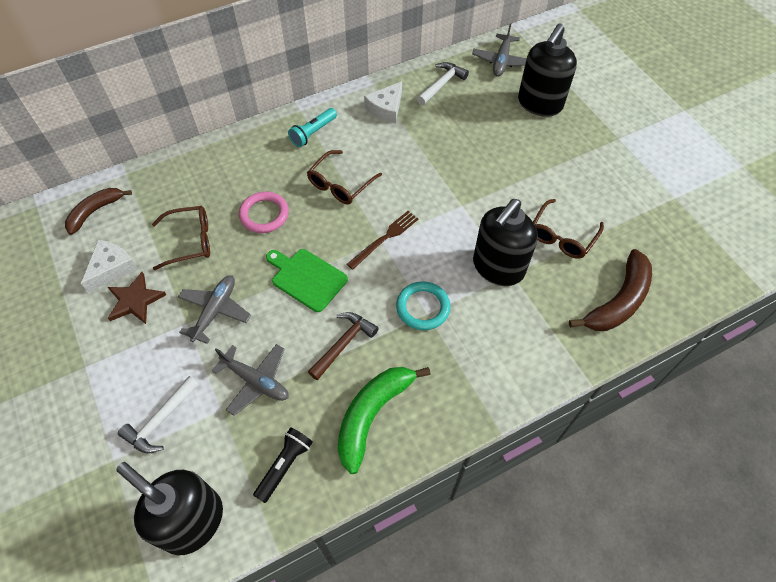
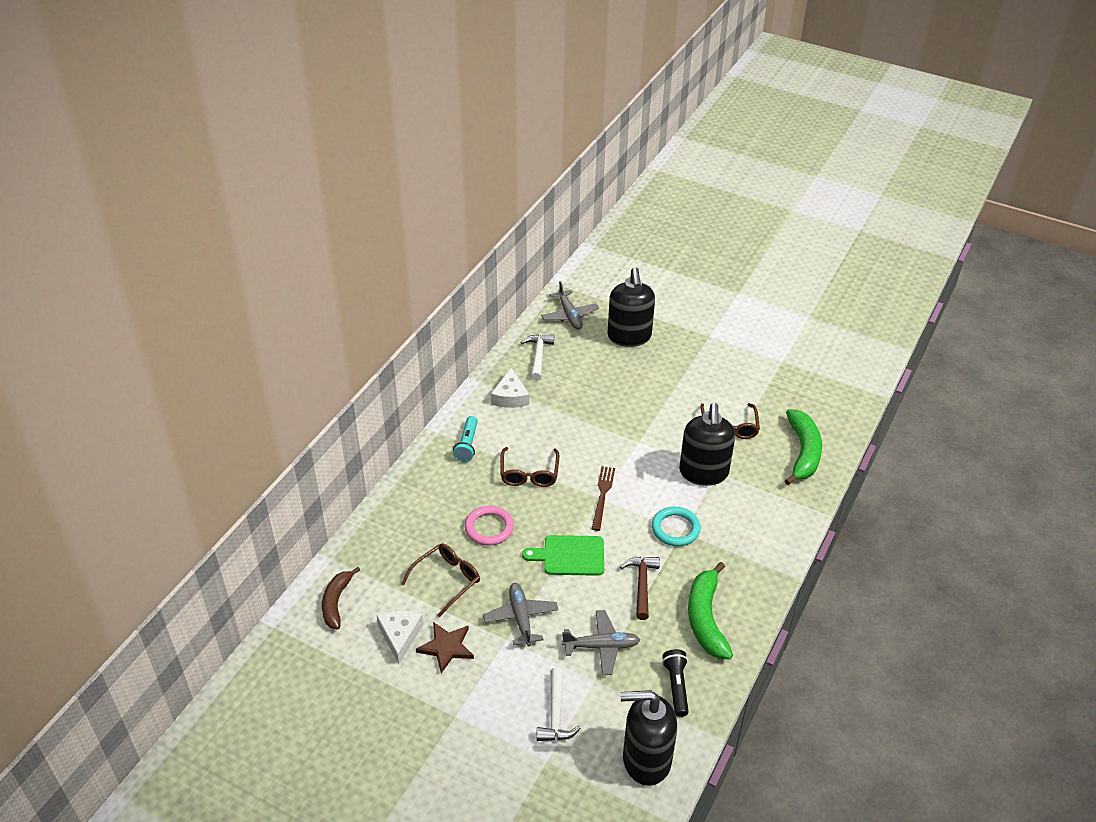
camera: 35 degrees left, 15 degrees down
(618, 301) = (803, 452): brown banana -> green banana

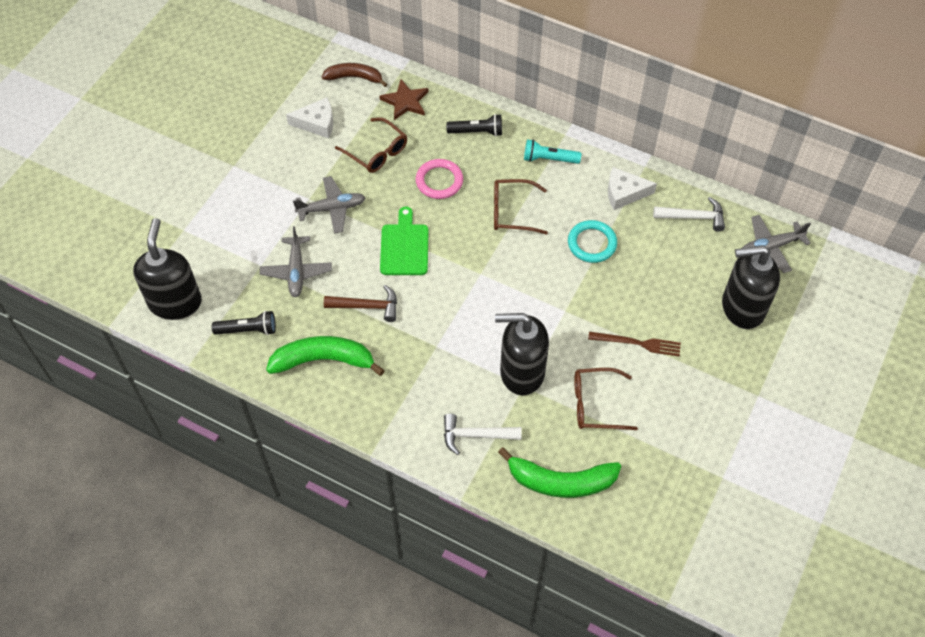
camera: 90 degrees right, 15 degrees up
(427, 497) = (477, 132): none -> black flashlight
(446, 647) = (303, 156): brown star -> brown star (405, 101)
(556, 714) = (228, 236): white hammer -> white hammer (476, 435)
(602, 495) = (484, 275): brown fork -> brown fork (638, 343)
(675, 529) = (440, 340): turquoise ring -> turquoise ring (592, 243)

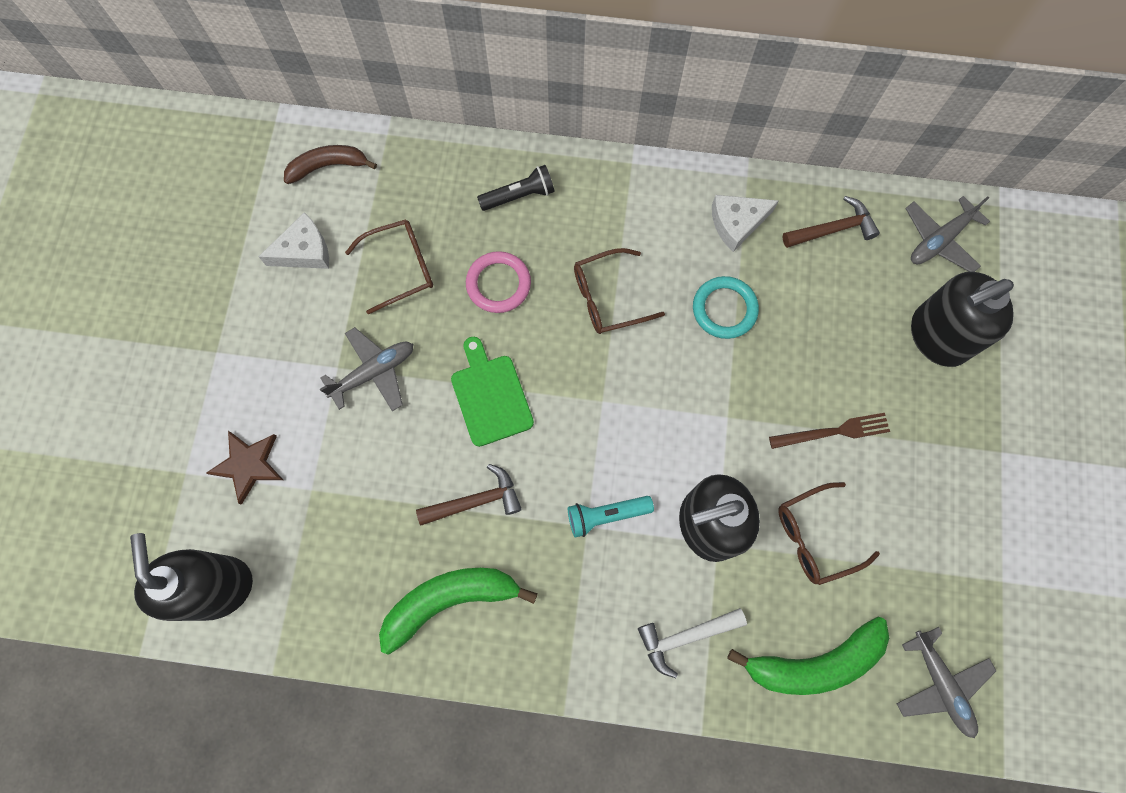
camera: 20 degrees left, 15 degrees up
(248, 330) = (332, 592): black flashlight -> none
(296, 271) = (363, 482): grey plane -> grey plane (940, 684)
(376, 152) = (400, 268): brown glasses -> brown glasses turned 45 degrees counterclockwise
(405, 101) = (409, 181): brown star -> brown star (248, 465)
(549, 159) = (625, 205): turquoise flashlight -> turquoise flashlight (606, 515)
(693, 217) = (833, 229): white hammer -> brown hammer

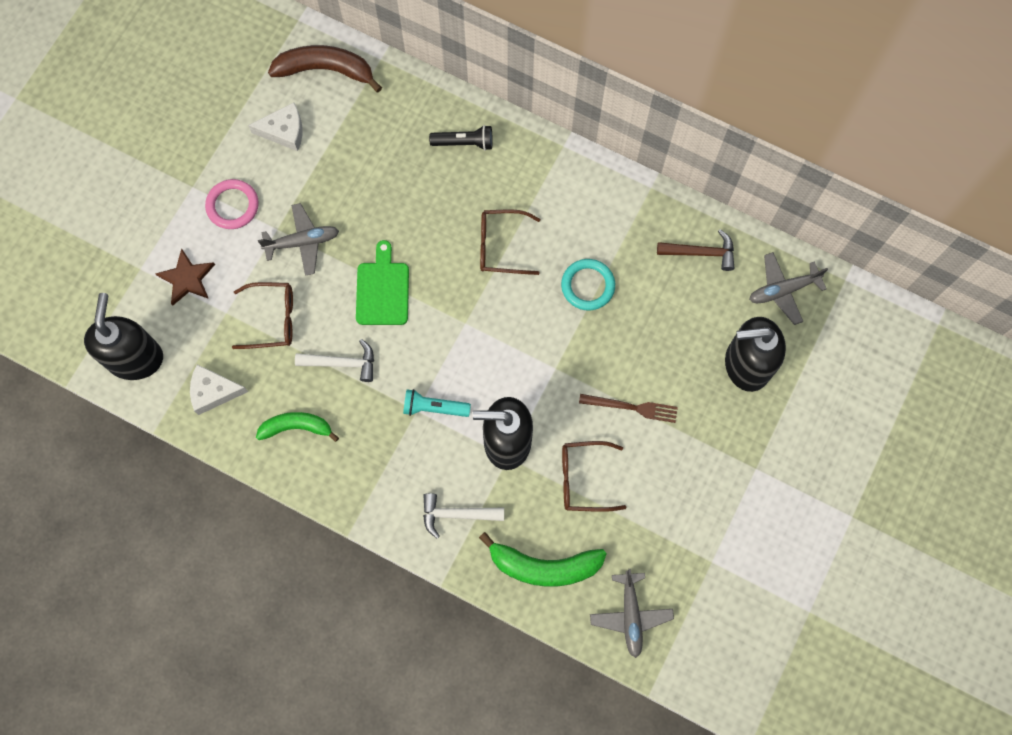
camera: 20 degrees right, 0 degrees up
(328, 166) = (326, 70): brown banana -> brown banana, size x1.51
(400, 268) = (351, 169): brown glasses -> brown glasses (272, 319)
(450, 600) = (296, 427): green banana -> green banana, size x0.66
(475, 501) = (342, 363): brown hammer -> white hammer
(498, 284) = (421, 207): pink ring -> pink ring (232, 206)
(736, 223) = (626, 222): white cheese -> white cheese (213, 391)

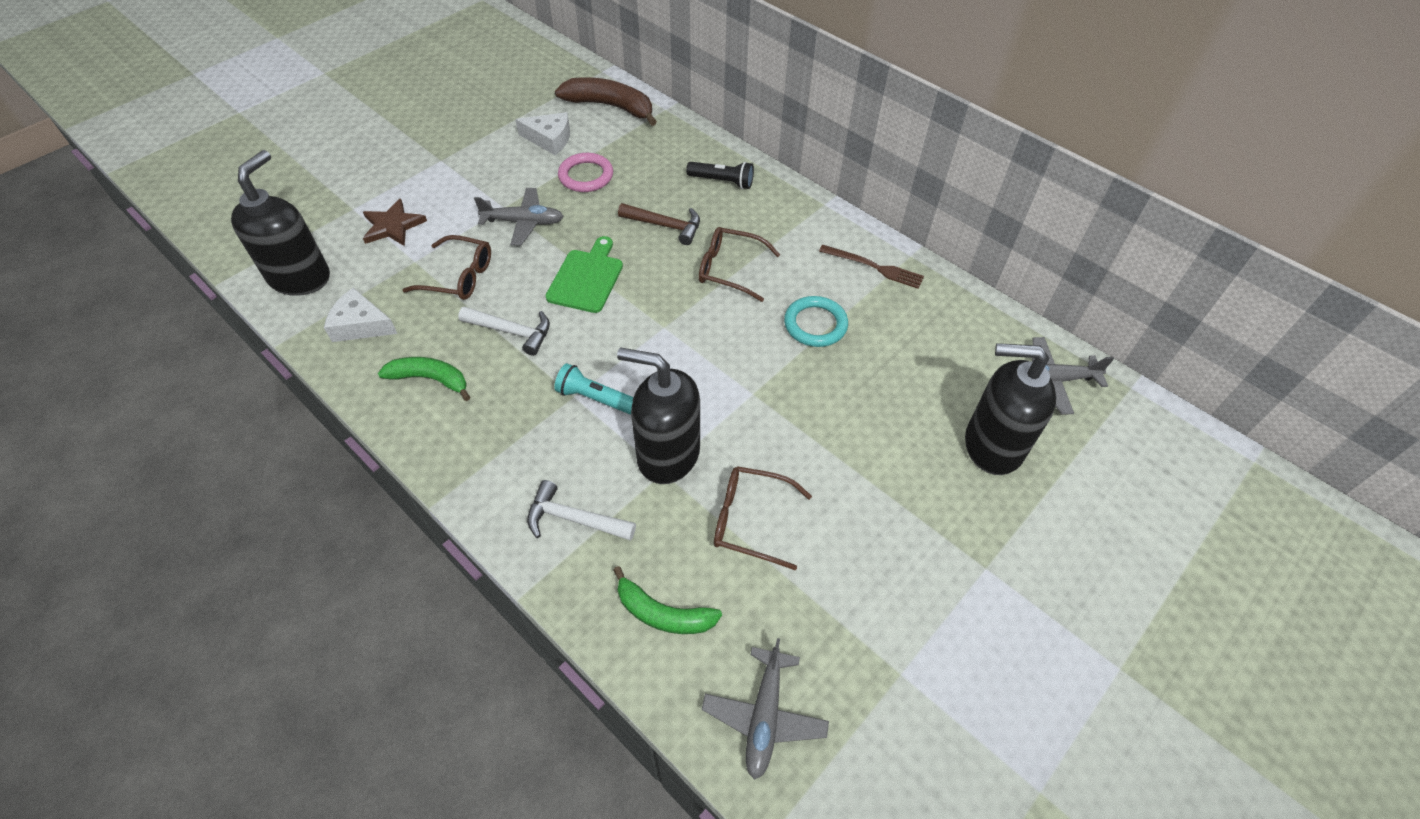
camera: 15 degrees right, 20 degrees down
(232, 206) = (470, 181): pink ring -> pink ring (586, 176)
(544, 566) = (663, 613): green banana -> green banana, size x0.66
(632, 407) = (835, 456): brown fork -> brown fork (874, 267)
(701, 253) = (955, 323): brown hammer -> brown hammer (665, 226)

